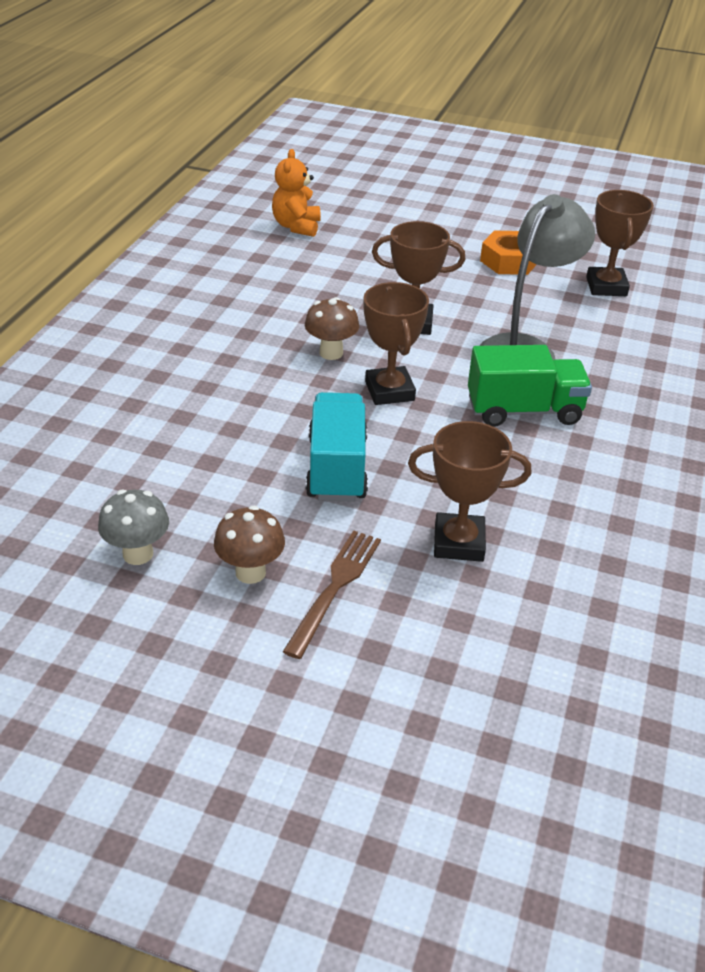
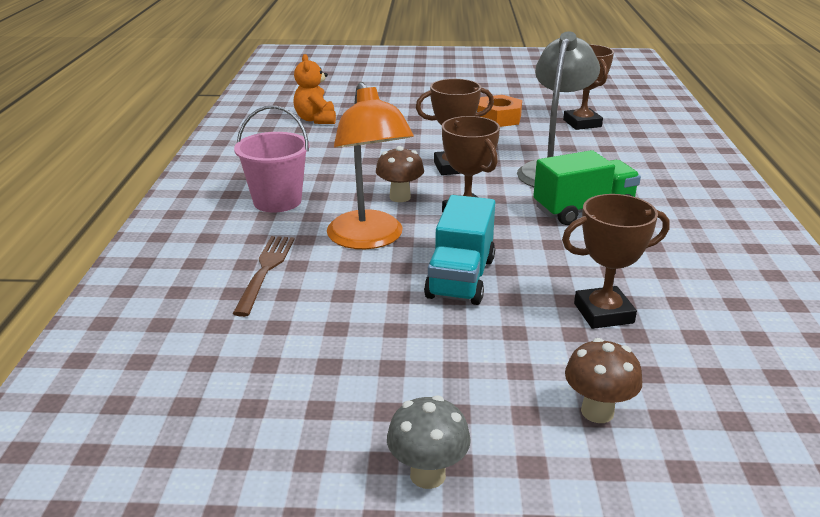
camera: 15 degrees left, 10 degrees down
(138, 554) = (319, 384): grey mushroom -> grey mushroom (427, 475)
(200, 333) = (277, 201): none -> pink bucket
(250, 572) = (438, 376): brown mushroom -> brown mushroom (597, 412)
(270, 401) = (369, 239): none -> orange lamp
(335, 587) = (523, 371): brown fork -> brown fork (265, 270)
(337, 468) = (461, 278): turquoise truck -> turquoise truck turned 150 degrees counterclockwise

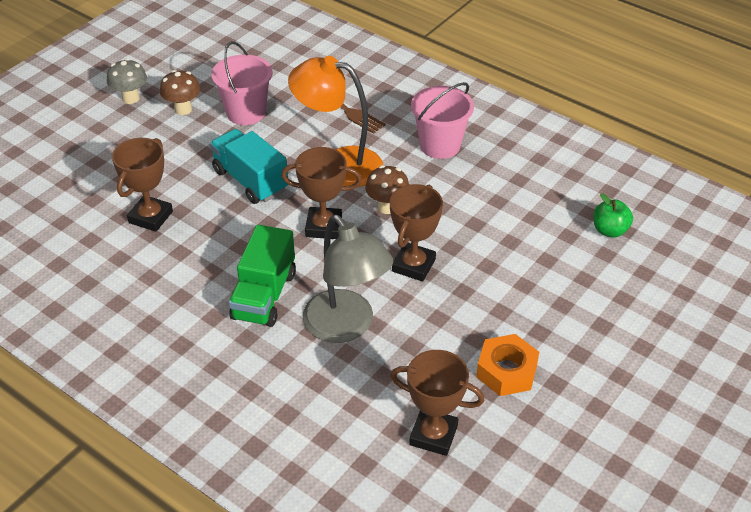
camera: 125 degrees right, 15 degrees up
(316, 120) = (609, 230): orange teddy bear -> green apple
(343, 338) = (246, 112): none -> pink bucket
(597, 412) = (96, 164): brown mushroom -> brown mushroom (183, 109)

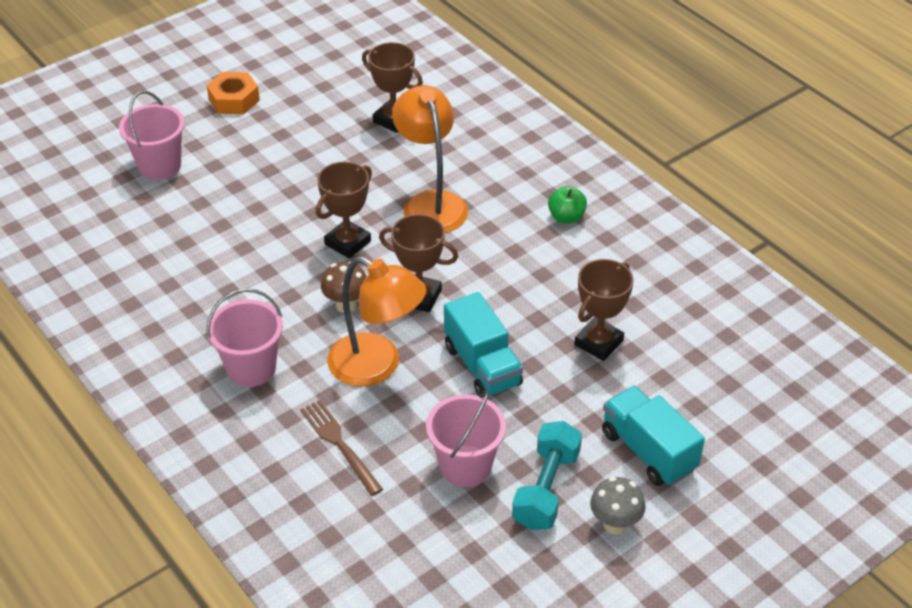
camera: 165 degrees left, 0 degrees up
(106, 145) = (648, 451): none -> turquoise truck
(183, 109) = (546, 489): brown mushroom -> turquoise dumbbell
(264, 295) = (497, 242): green truck -> none
(346, 327) = (431, 203): grey lamp -> orange lamp
(506, 371) = (314, 148): orange nut -> orange nut (234, 100)
(609, 230) = (142, 239): green apple -> green apple (566, 217)
(658, 312) = (159, 166): none -> pink bucket

